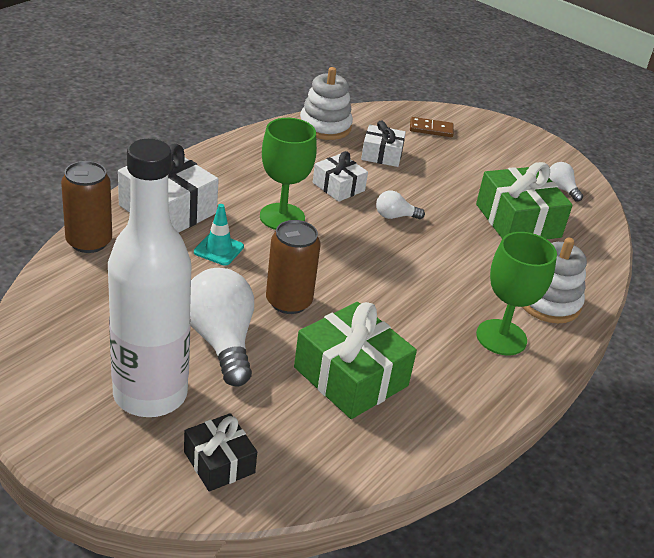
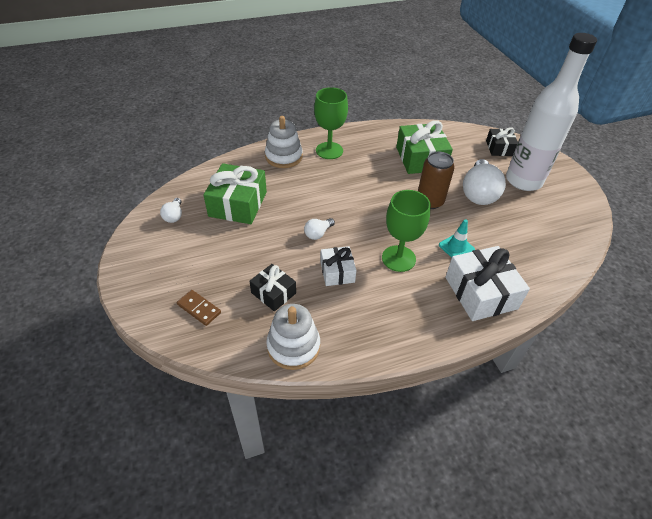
camera: 145 degrees left, 10 degrees up
(89, 242) = (545, 282): brown can -> none
(381, 155) = (273, 293): white gift -> black gift
(395, 216) = (318, 233): white light bulb -> white light bulb turned 105 degrees clockwise

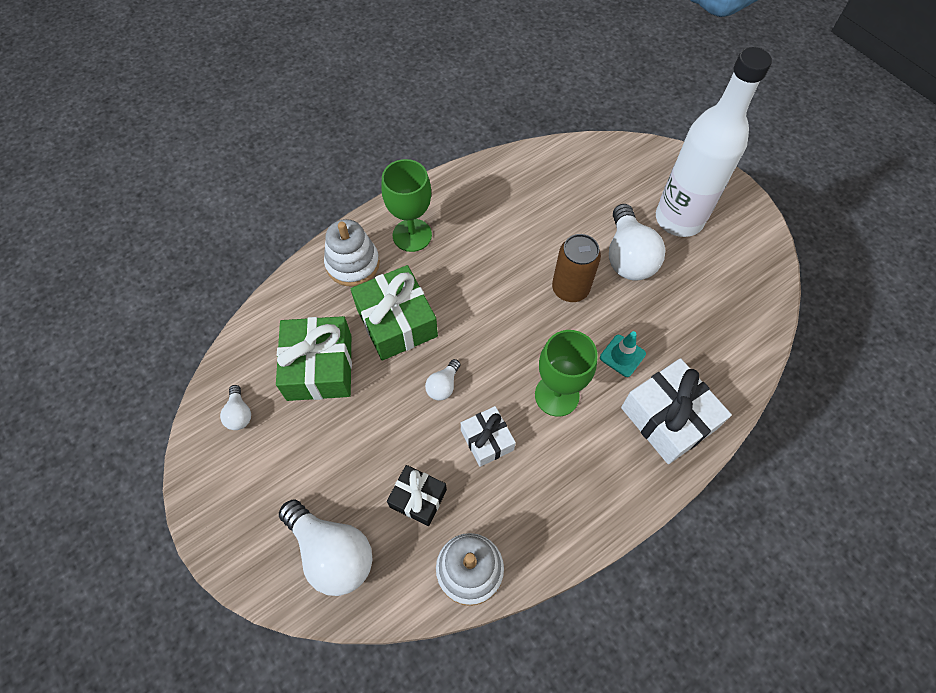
camera: 15 degrees left, 15 degrees up
(199, 308) = (332, 552): brown domino -> white light bulb
(420, 158) = (539, 216): green gift -> green gift (396, 322)
(499, 148) = (636, 169): black gift -> none

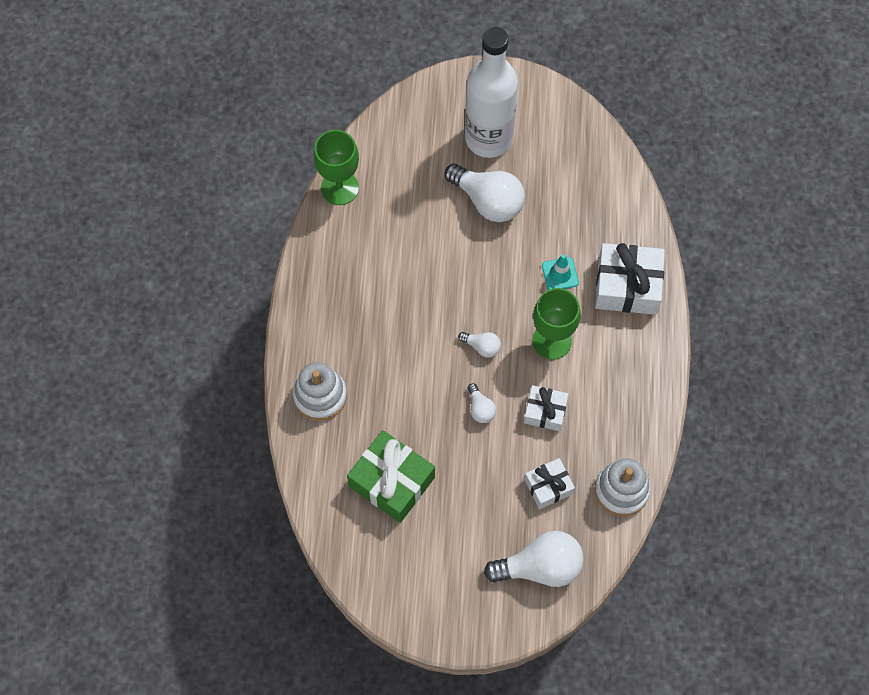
camera: 50 degrees left, 5 degrees up
(239, 414) = (383, 562): white light bulb -> white light bulb (482, 347)
(396, 322) = (400, 402): green gift -> none
(412, 235) = (332, 334): green goblet -> green goblet (340, 188)
(418, 498) = (548, 486): black gift -> white gift
(570, 288) = (479, 262): brown can -> none

